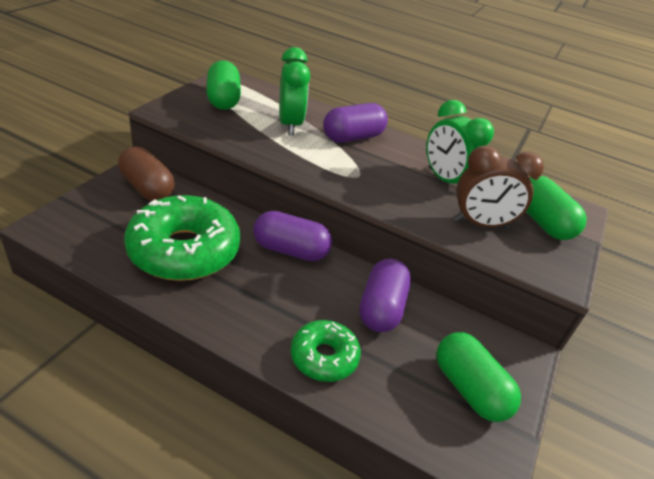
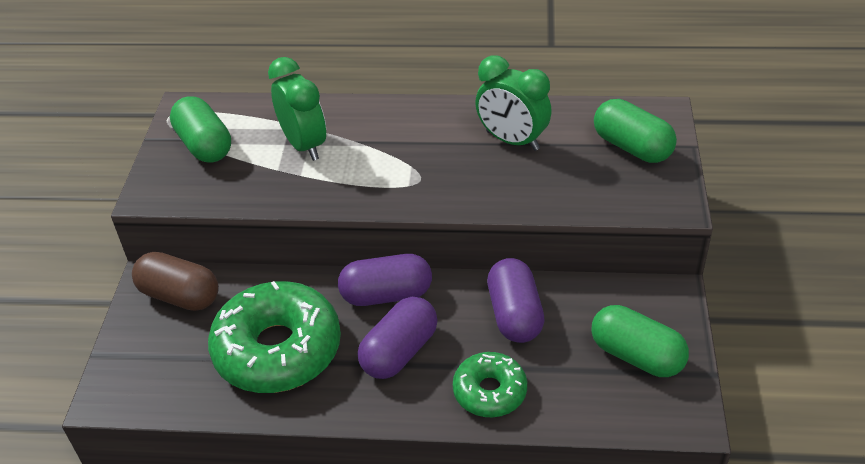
camera: 15 degrees left, 5 degrees up
(353, 137) = (383, 129): purple capsule -> purple capsule (399, 352)
(480, 224) = (573, 180): brown clock -> none

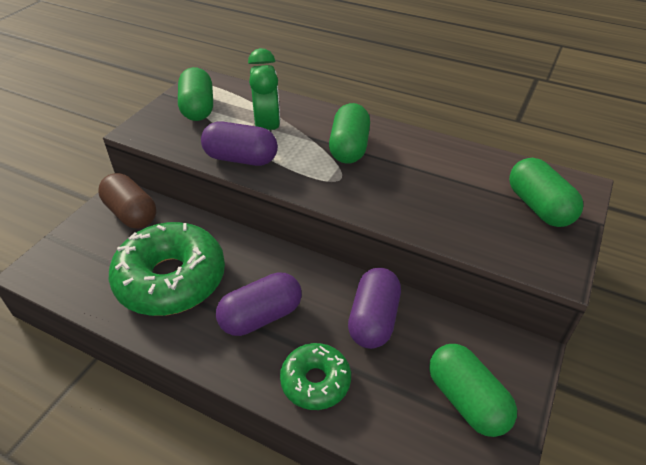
camera: 20 degrees right, 0 degrees up
(386, 295) = (278, 265): purple capsule -> purple capsule (241, 159)
(410, 141) = (349, 148): none -> green capsule
(512, 141) = (433, 171): green clock -> none

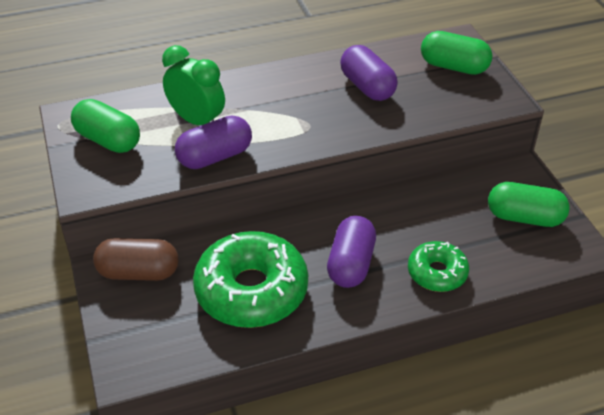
camera: 45 degrees left, 0 degrees up
(349, 148) = (283, 99): green capsule -> none
(373, 319) = (421, 213): purple capsule -> purple capsule (367, 87)

